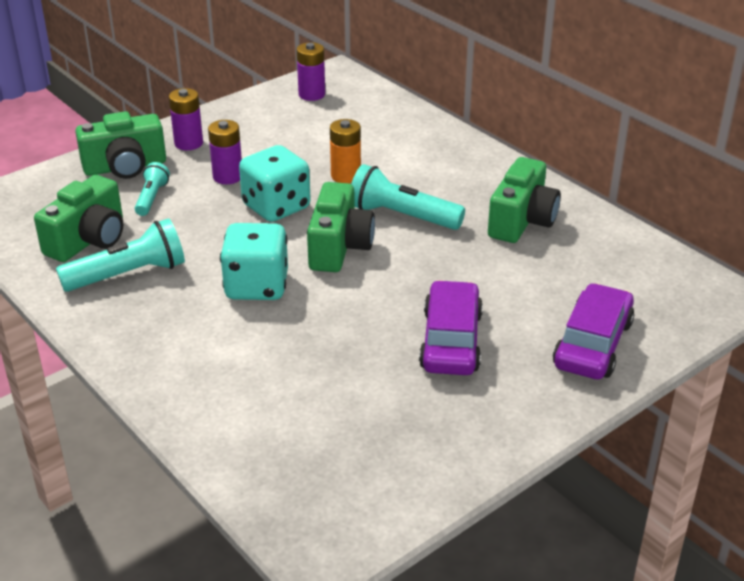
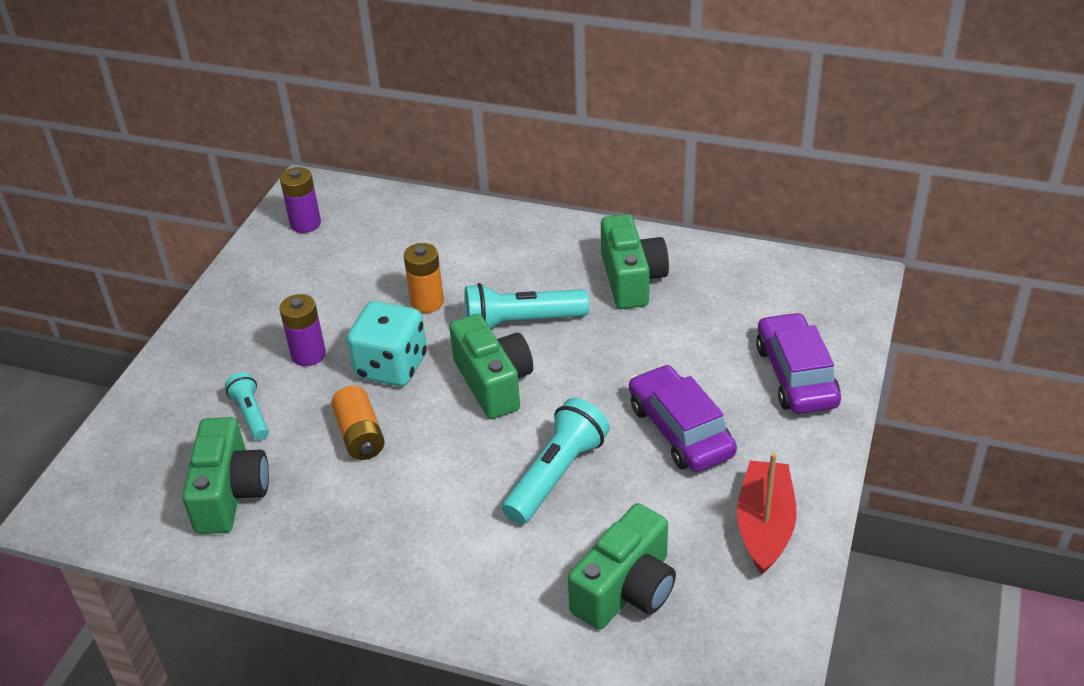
camera: 30 degrees left, 5 degrees up
(125, 167) = (185, 392): green camera -> green camera (626, 589)
(129, 275) = (313, 512): turquoise flashlight -> turquoise flashlight (556, 475)
(188, 143) = (228, 334): purple battery -> none
(209, 241) = (360, 435): none -> orange battery
(257, 286) = (455, 461): turquoise dice -> none
(449, 439) = (764, 525): none -> red boat

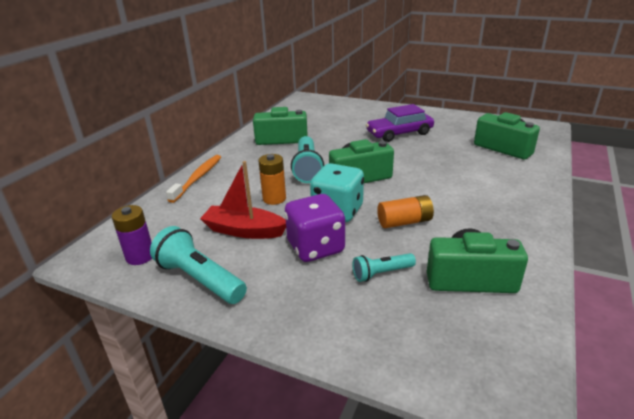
camera: 85 degrees left, 10 degrees down
(308, 354) = (315, 247): purple battery -> purple dice
(486, 221) = (198, 178): none -> orange toothbrush
(556, 475) = (433, 161): turquoise flashlight -> turquoise flashlight (200, 279)
(764, 525) = (457, 121): red boat -> red boat (244, 231)
(796, 375) = (364, 111): purple car -> none

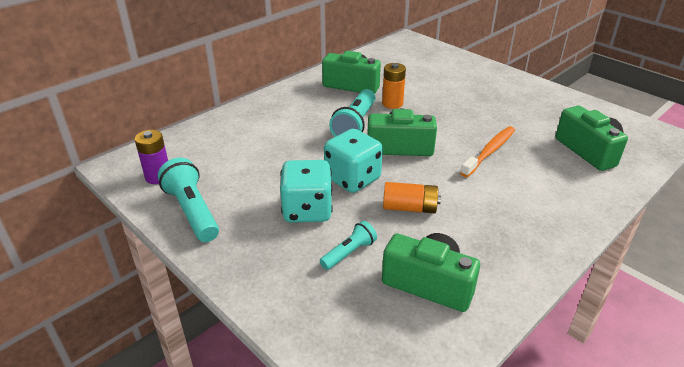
camera: 20 degrees right, 5 degrees up
(198, 178) = (248, 111): orange toothbrush -> orange toothbrush (489, 151)
(244, 231) = (256, 176): red boat -> none
(274, 198) = (303, 150): orange battery -> orange battery (392, 103)
(315, 247) = (307, 210): purple dice -> turquoise dice
(381, 273) = (349, 253): turquoise flashlight -> turquoise flashlight turned 135 degrees clockwise
(399, 133) = (480, 105): purple car -> none

